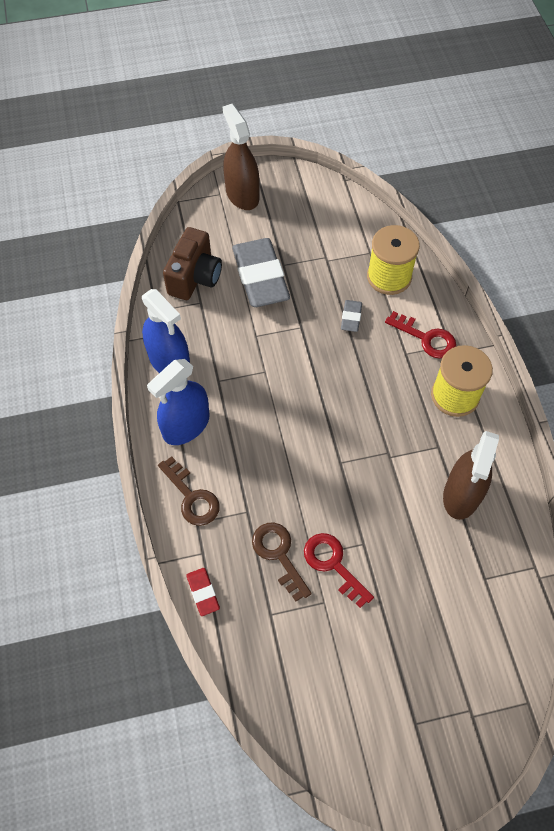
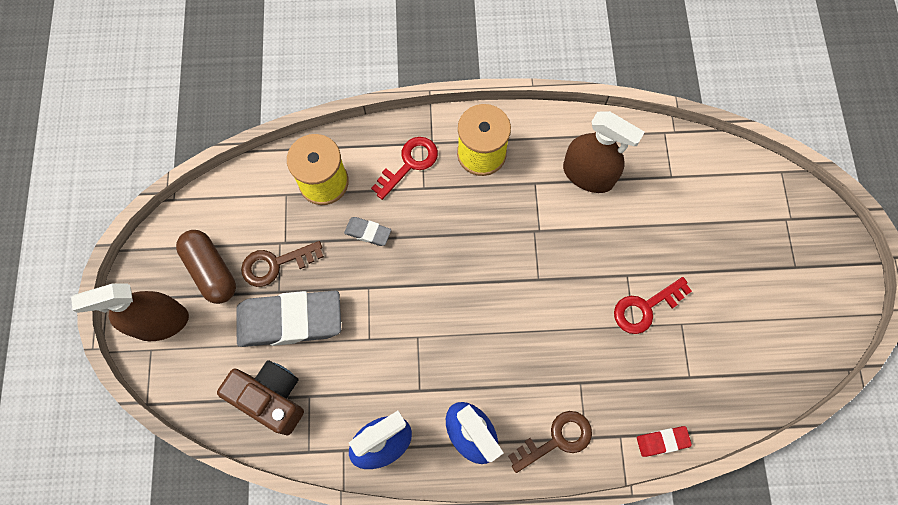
camera: 80 degrees left, 10 degrees up
(278, 555) = (630, 358): brown key -> brown key (275, 264)
(290, 217) = (211, 271): none -> brown capsule

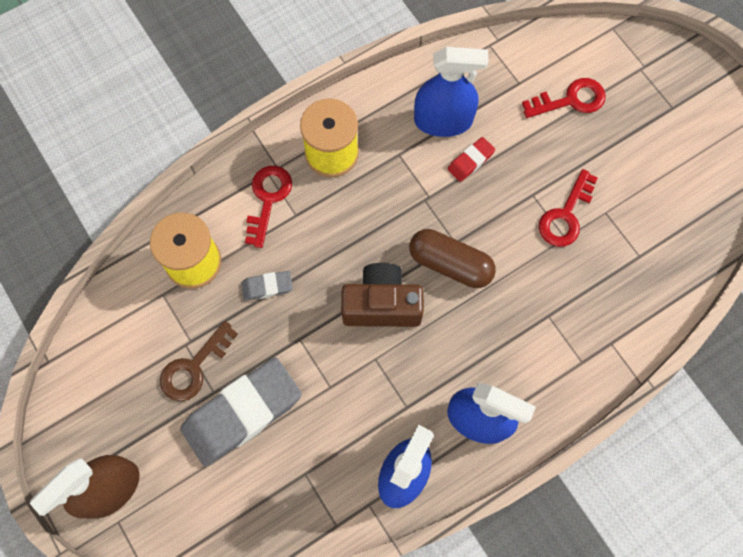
camera: 30 degrees left, 0 degrees up
(211, 271) = (132, 410): brown capsule -> brown capsule (450, 264)
(271, 398) = (269, 496): brown camera -> brown camera (382, 304)
(557, 439) = (557, 378): brown key -> none
(588, 175) = (443, 121): brown spray bottle -> blue spray bottle
(662, 441) = (649, 326): red eraser -> red eraser (470, 161)
(707, 214) = (570, 100): none -> red key

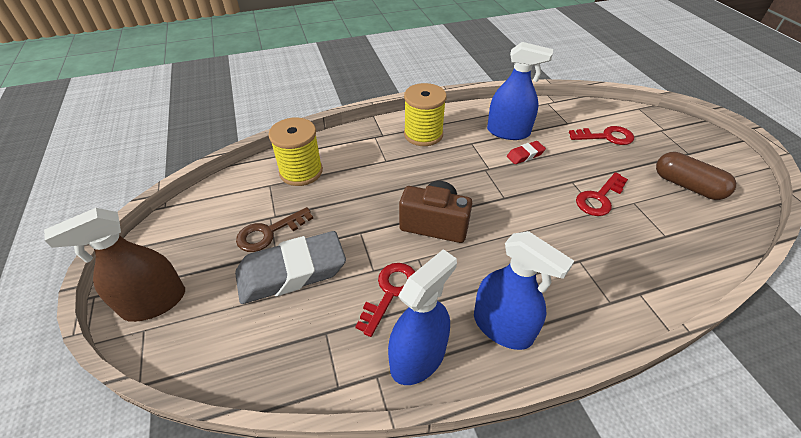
camera: 15 degrees right, 25 degrees down
(267, 287) = (348, 195): grey eraser -> none
(268, 199) = (369, 149): red key -> red key (390, 292)
(450, 264) = (498, 209): brown capsule -> brown capsule (687, 186)

